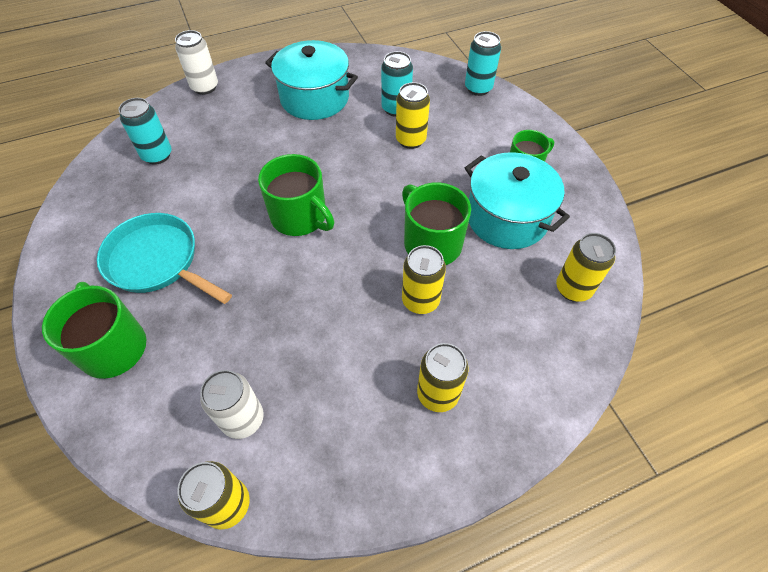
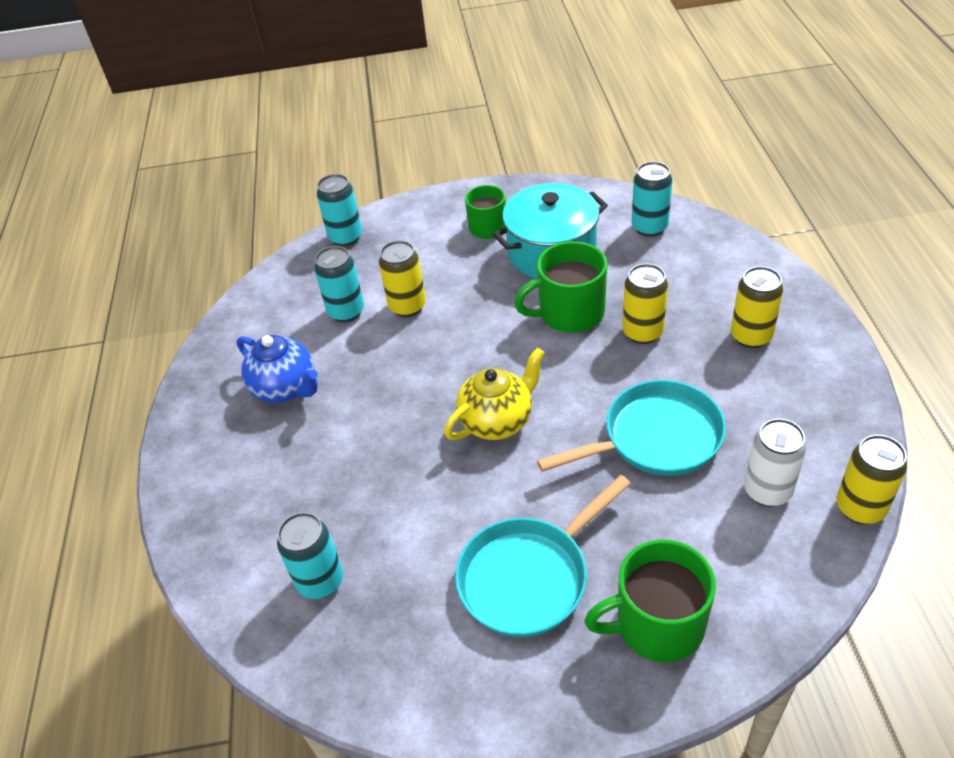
camera: 70 degrees left, 10 degrees down
(205, 87) = (190, 517): white can -> none
(294, 325) = (655, 438): none -> turquoise pan
(300, 217) = (497, 421): green mug -> yellow teapot
(314, 98) = (285, 388): turquoise pot -> blue teapot
(573, 289) = (649, 227): yellow can -> turquoise can

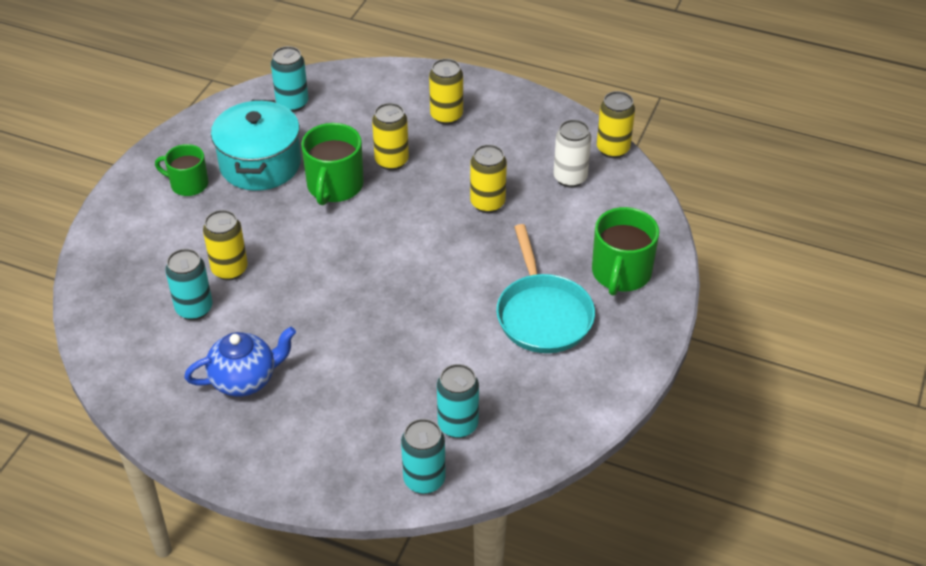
camera: 65 degrees left, 0 degrees up
(346, 237) = (96, 273): turquoise can -> turquoise can (424, 480)
(497, 421) = (400, 271): yellow teapot -> none
(655, 438) = (487, 203): turquoise pan -> yellow can

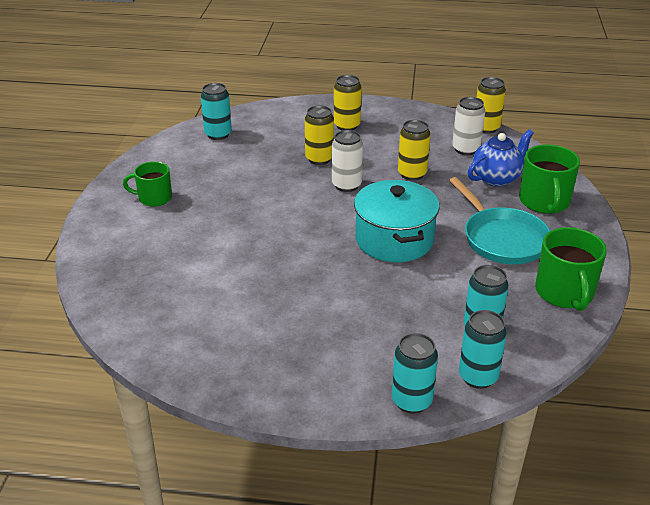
camera: 15 degrees left, 10 degrees down
(194, 309) = (200, 284): turquoise can -> turquoise can (411, 401)
(229, 269) = (219, 251): yellow can -> none
(245, 379) = (273, 329): blue teapot -> blue teapot (496, 178)
(260, 164) = (210, 176): turquoise pot -> turquoise pot (394, 240)
(334, 186) = (281, 181): green mug -> green mug (564, 293)
(405, 205) = (346, 185): none -> white can

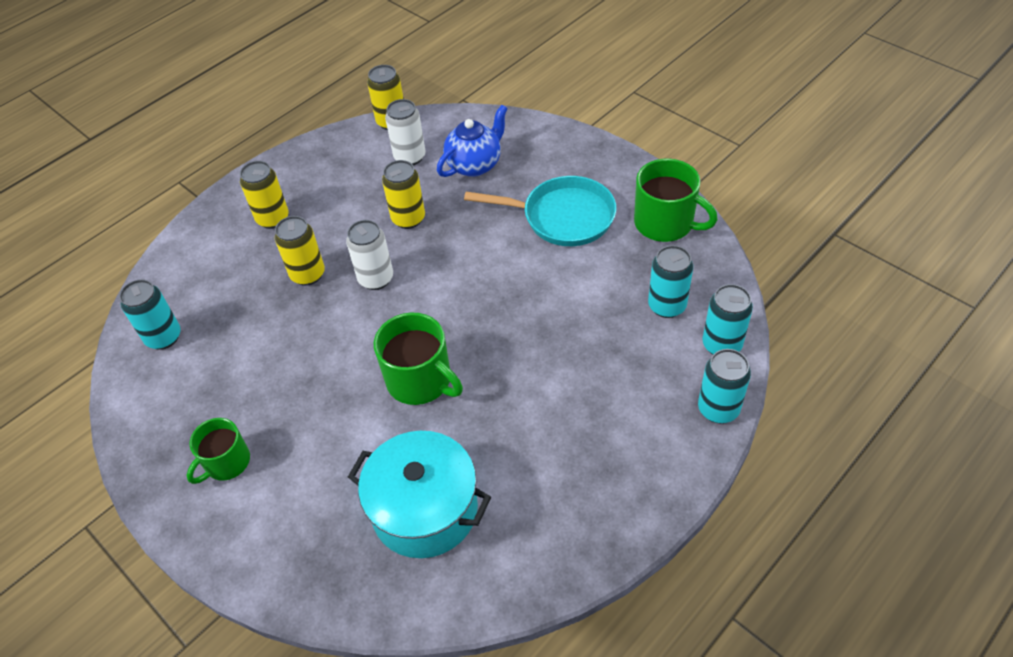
camera: 50 degrees left, 15 degrees up
(394, 240) = (496, 293): turquoise pot -> turquoise pot (425, 510)
(496, 178) = (475, 165): blue teapot -> blue teapot turned 45 degrees clockwise
(544, 202) = (539, 157): green mug -> green mug (420, 380)

